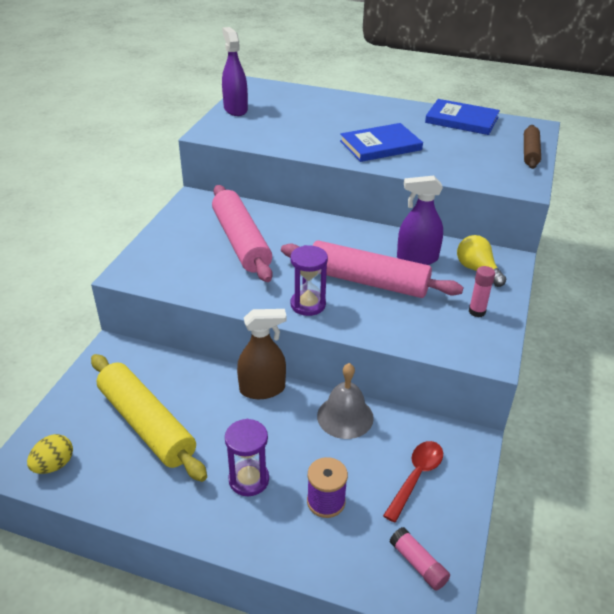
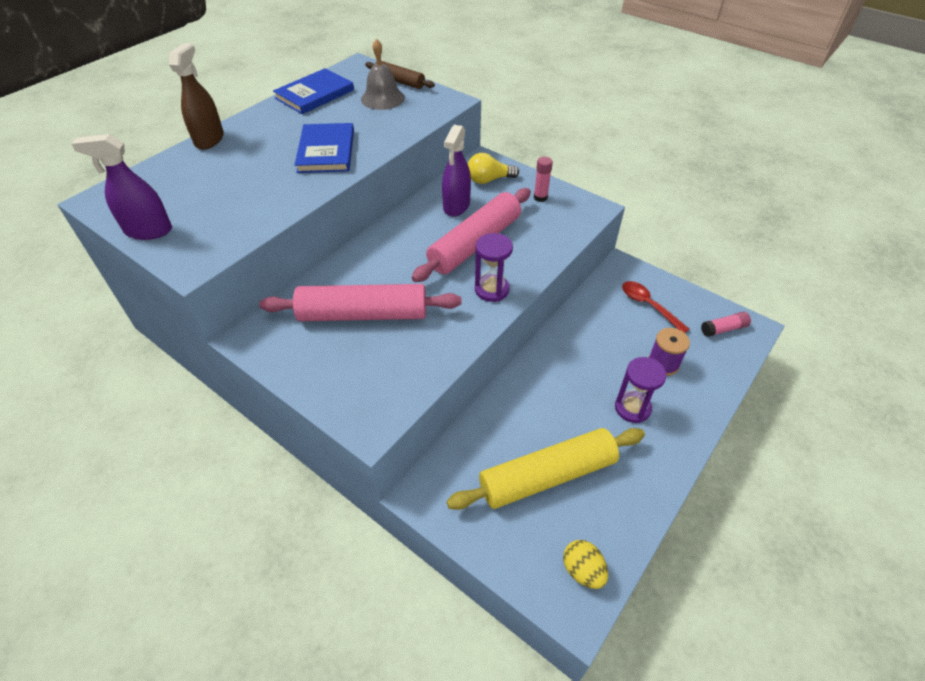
camera: 70 degrees left, 10 degrees up
(262, 389) = (528, 374): brown spray bottle -> brown spray bottle (209, 139)
(345, 416) = (578, 327): grey bell -> grey bell (382, 98)

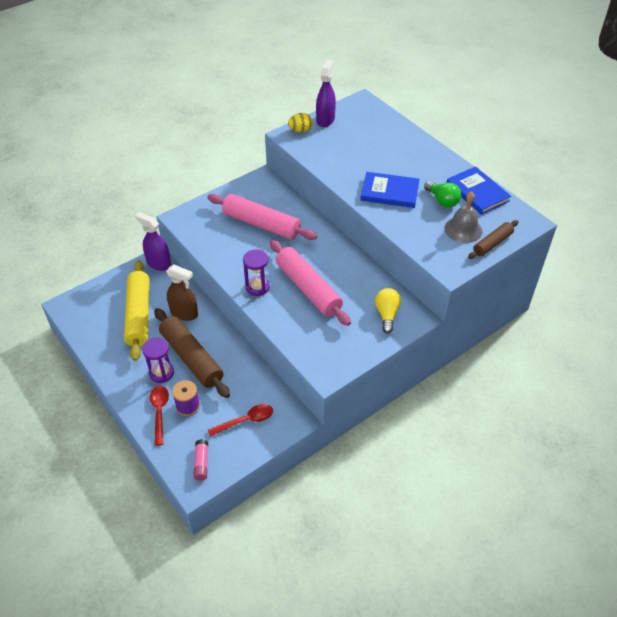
camera: 105 degrees right, 0 degrees up
(209, 139) = (420, 140): brown spray bottle -> brown spray bottle (184, 313)
(335, 114) = (442, 201): none -> green light bulb
(363, 314) = (261, 224): pink rolling pin -> pink rolling pin turned 75 degrees counterclockwise
(456, 206) = (357, 287): purple spray bottle -> purple spray bottle (159, 263)
(540, 197) = (352, 342): pink glue stick -> none
(582, 570) = (81, 314): yellow egg -> yellow egg (300, 130)
(592, 382) = (191, 358): none -> brown rolling pin
(689, 390) = (159, 412): none -> red spoon

